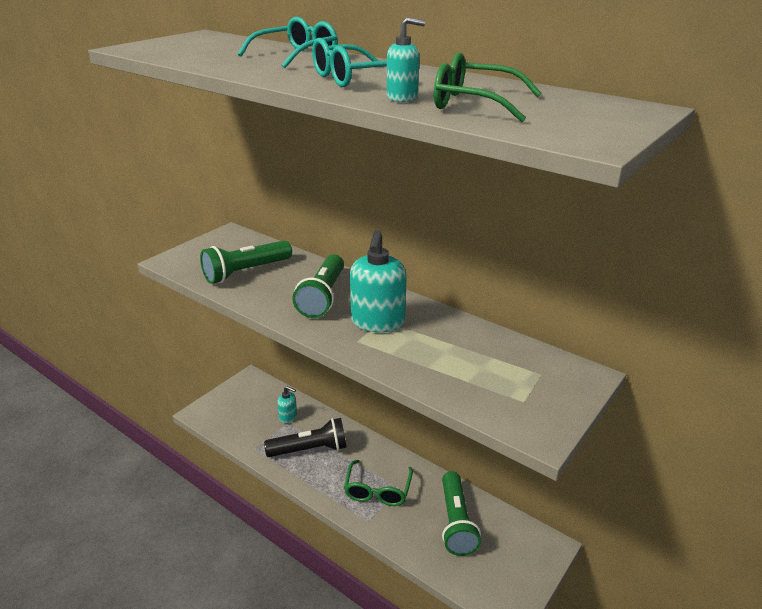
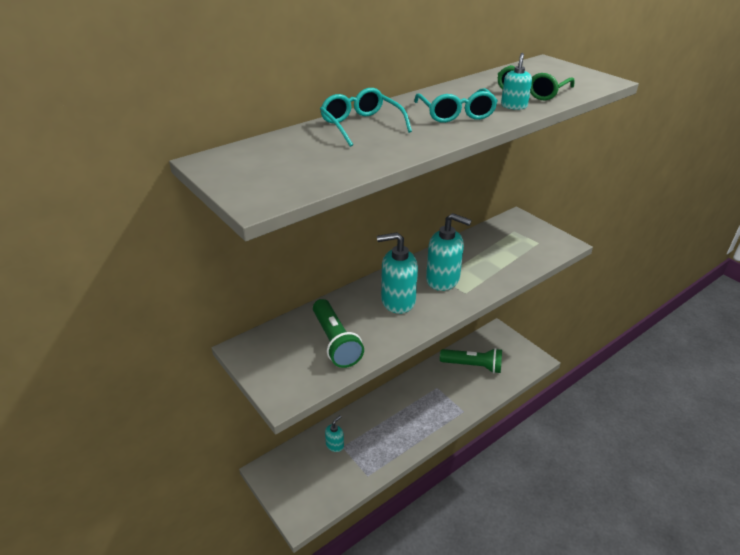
camera: 75 degrees left, 5 degrees up
(310, 449) = (381, 435): black flashlight -> none
(323, 297) = (397, 301): green flashlight -> turquoise soap dispenser
(377, 490) = (436, 400): green glasses -> none

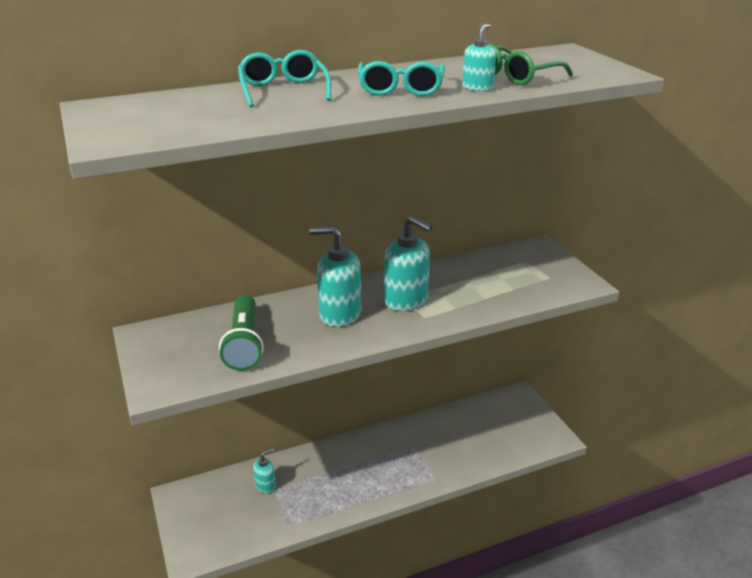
camera: 15 degrees right, 5 degrees down
(472, 366) = (469, 430): green flashlight -> none

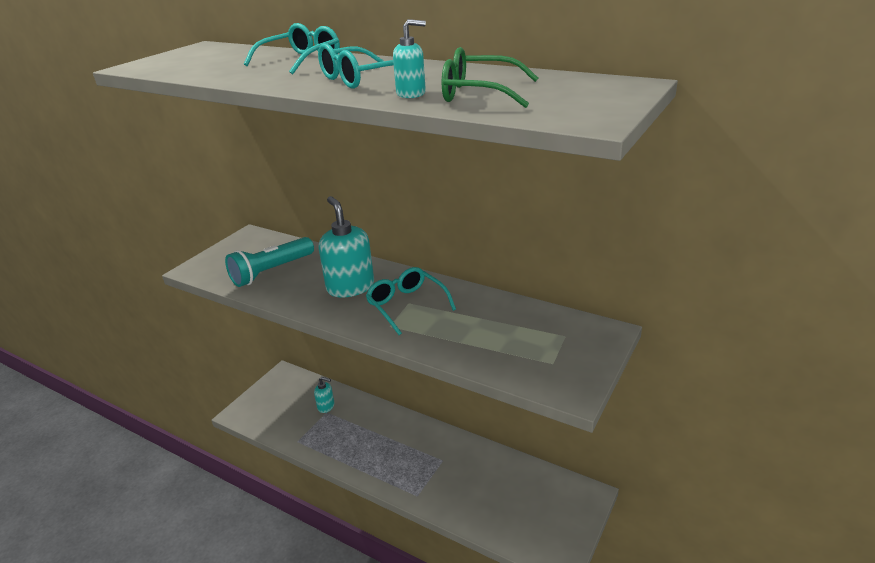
camera: 55 degrees right, 0 degrees up
(244, 344) = (271, 271): green flashlight -> turquoise flashlight
(406, 300) = (406, 305): turquoise soap dispenser -> turquoise glasses

